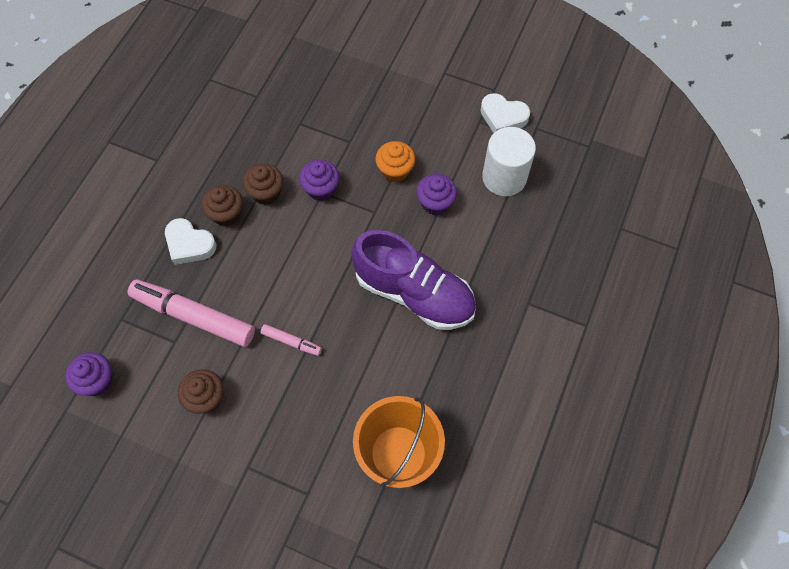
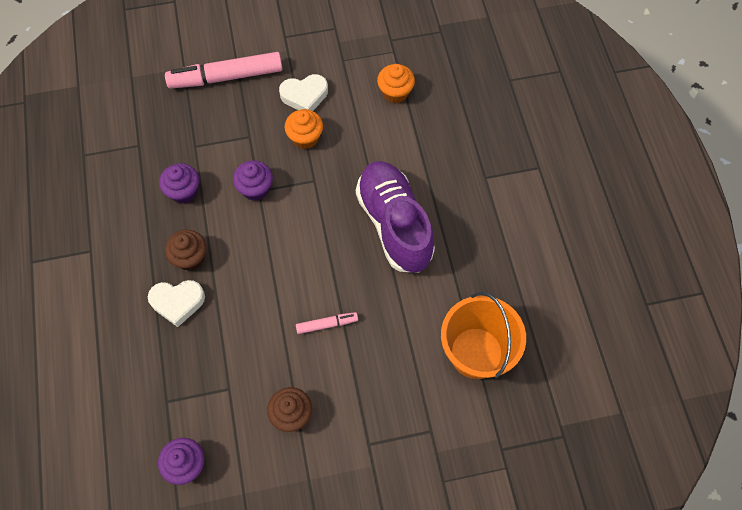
camera: 35 degrees left, 0 degrees up
(194, 316) = (229, 358): pink marker -> pink marker (226, 77)
(266, 193) = (211, 220): brown cupcake -> none
(414, 293) = (394, 224): purple shoe -> purple shoe turned 105 degrees counterclockwise
(435, 203) = (357, 144): purple cupcake -> purple cupcake (184, 192)
(503, 117) = (358, 46): white heart -> white heart (304, 96)
(504, 177) = (395, 92): white cylinder -> orange cupcake

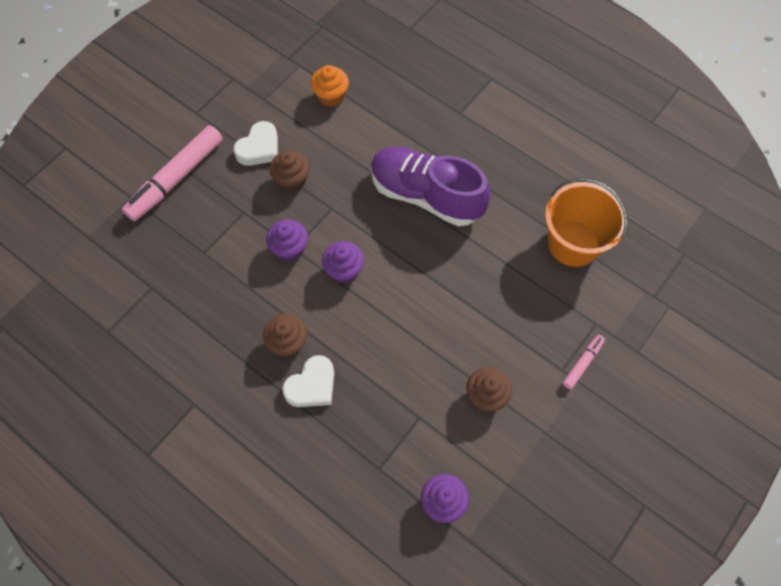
camera: 40 degrees left, 0 degrees up
(184, 192) = (230, 295): purple cupcake -> purple cupcake (344, 270)
(305, 138) = (292, 180): orange cupcake -> brown cupcake
(327, 324) = (447, 308): pink marker -> pink marker (582, 363)

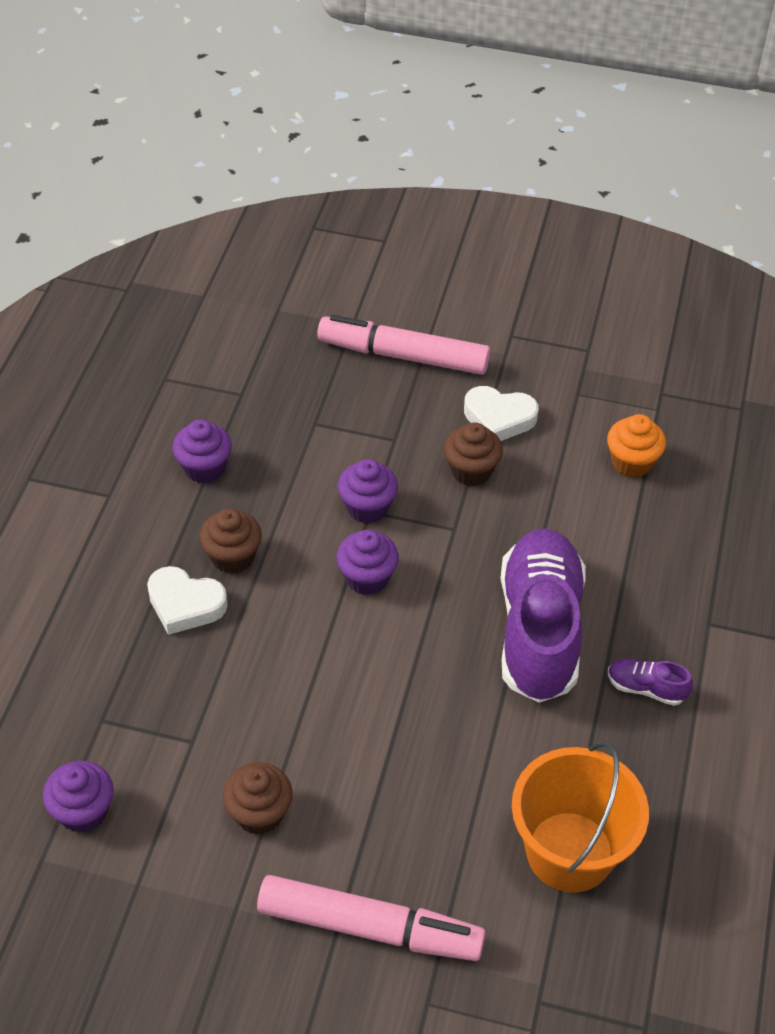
camera: 65 degrees right, 15 degrees down
(203, 334) = (204, 468): none -> purple cupcake
(488, 161) = (646, 688): none -> purple shoe
(582, 363) = (369, 927): pink marker -> pink marker, size x2.12

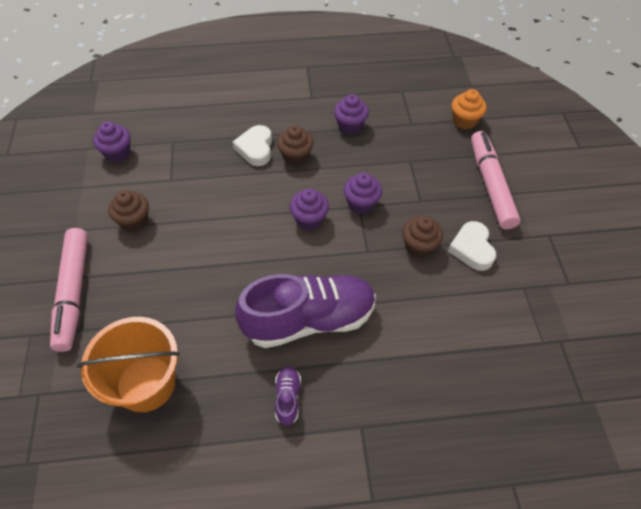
camera: 70 degrees right, 5 degrees up
(632, 462) = (482, 338): orange cupcake -> orange cupcake (464, 121)

